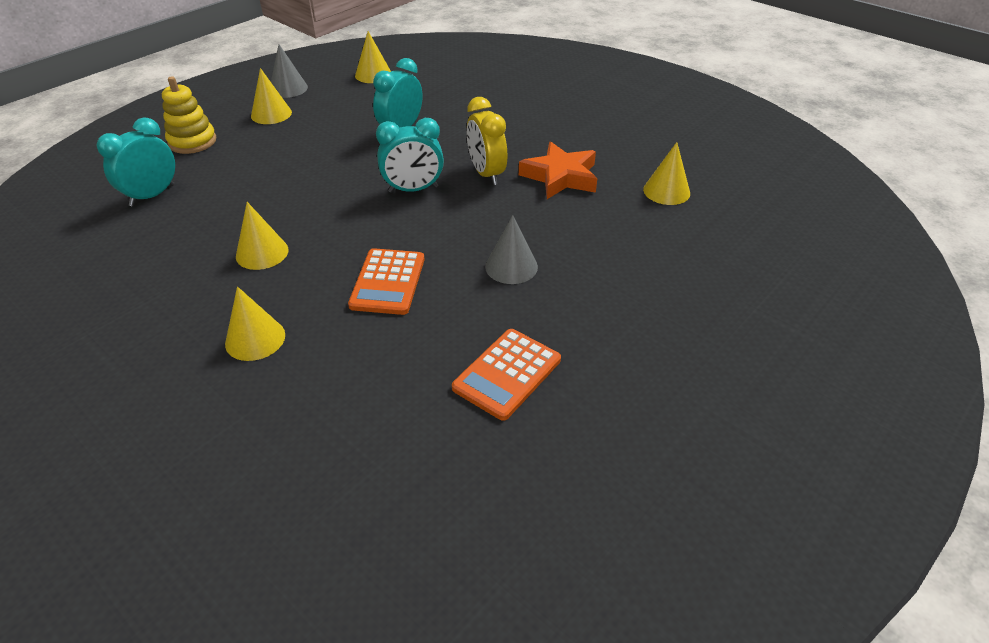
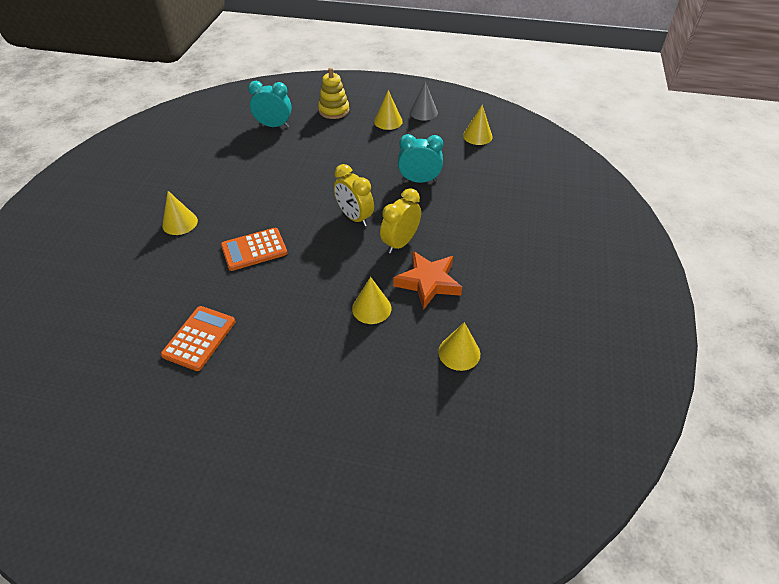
camera: 60 degrees right, 5 degrees up
(262, 253) = (250, 189): yellow cone -> yellow cone (371, 308)
(413, 189) = (354, 217): turquoise clock -> yellow clock
(507, 374) = (199, 338): orange calculator -> orange calculator turned 105 degrees clockwise
(511, 266) = (303, 298): grey cone -> none

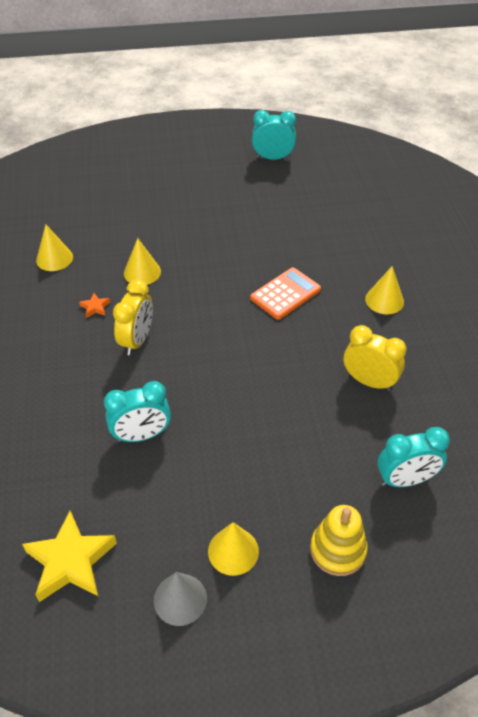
camera: 160 degrees right, 0 degrees up
(119, 445) = (273, 158): none -> turquoise clock
(199, 338) = (273, 218): orange calculator -> none
(354, 217) = (201, 357): yellow clock -> yellow clock (369, 381)
(428, 282) = (95, 307): orange star -> orange star, size x0.44
(477, 136) = (71, 561): yellow cone -> yellow star

